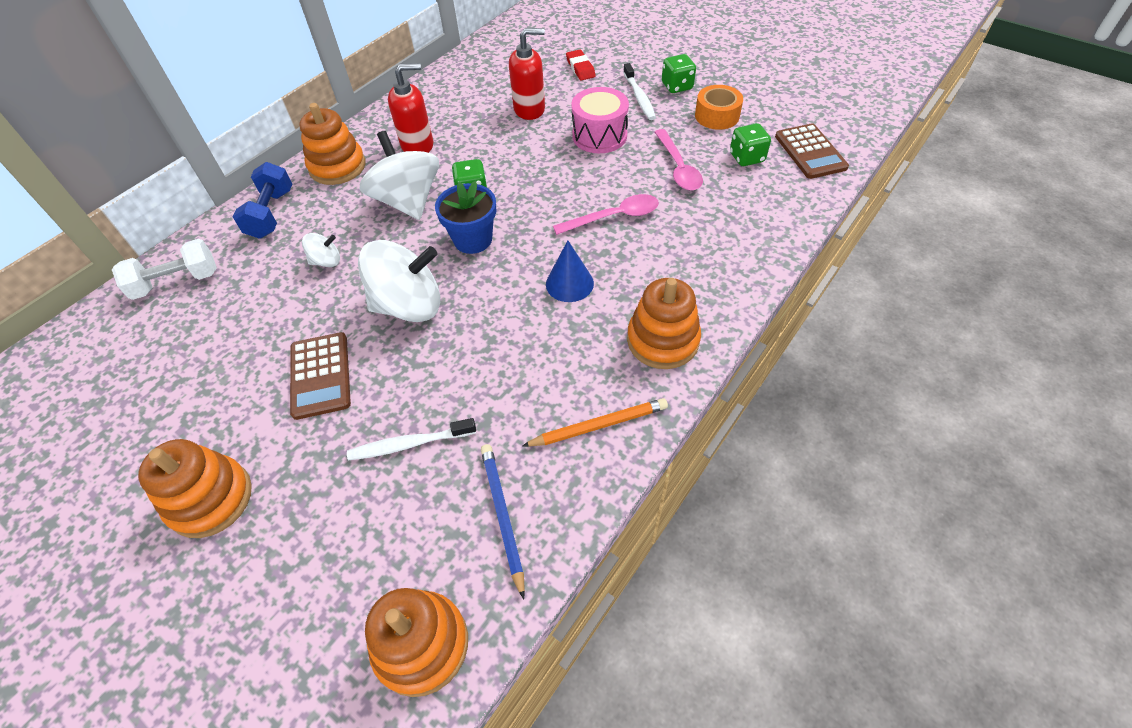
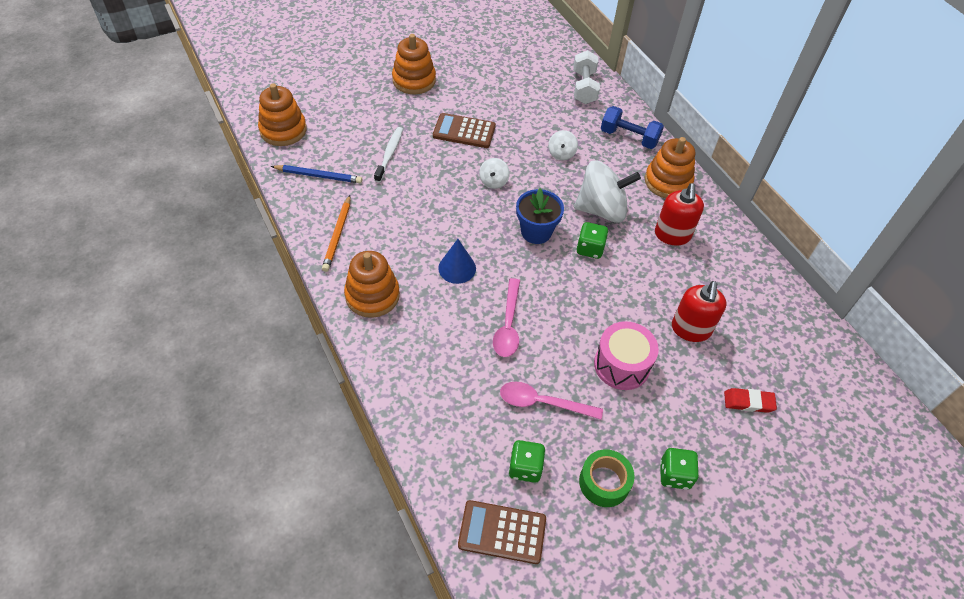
camera: 110 degrees right, 0 degrees up
(409, 305) = (493, 181): white spinning top -> white spinning top, size x0.47
(639, 97) = (670, 429): white toothbrush -> none
(717, 116) = (604, 482): orange tape -> green tape

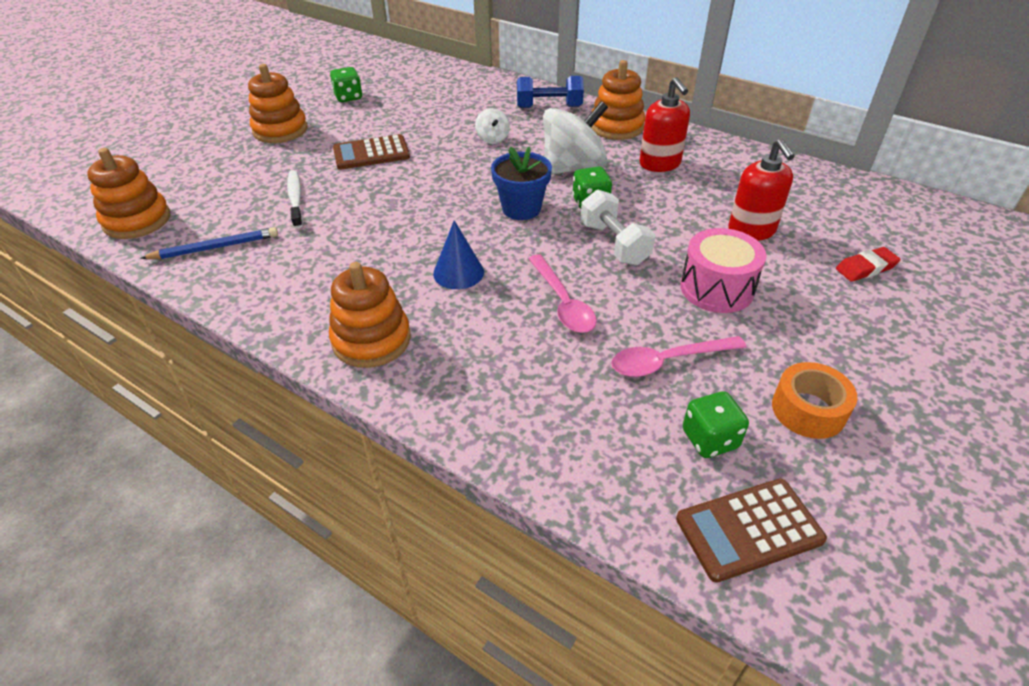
camera: 25 degrees left, 10 degrees down
(337, 235) = (280, 296): orange pencil -> none
(493, 181) = (438, 183): white spinning top -> none
(584, 87) = (472, 85): white dumbbell -> white dumbbell (614, 243)
(604, 482) = (808, 410): green tape -> orange tape
(674, 475) = (869, 366): green dice -> green dice (348, 97)

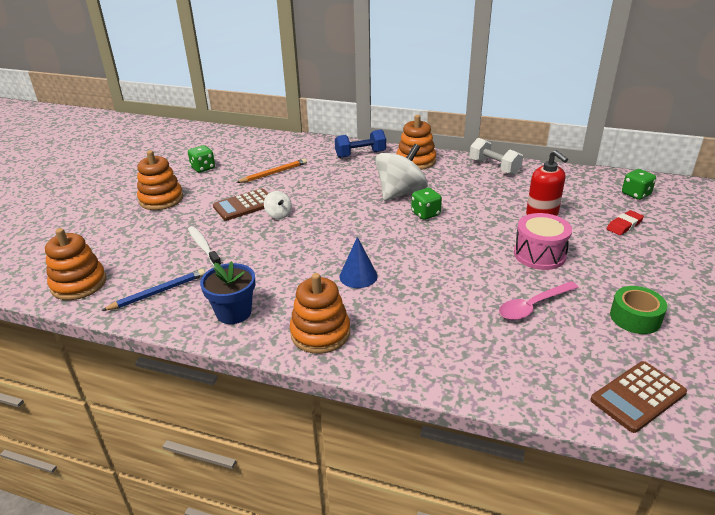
camera: 15 degrees left, 10 degrees down
(428, 116) = (274, 173): none -> orange pencil
(492, 139) = (331, 182): white spinning top -> white spinning top (278, 214)
(521, 209) = (379, 226): blue flower pot -> blue flower pot (234, 312)
(563, 303) = (443, 282): pink spoon -> none
(614, 243) = (456, 238): white dumbbell -> white dumbbell (494, 167)
(660, 164) = (459, 181): red soap dispenser -> none
(710, 439) = (585, 348): green dice -> green dice (636, 194)
(808, 410) = (635, 318): orange tape -> green tape

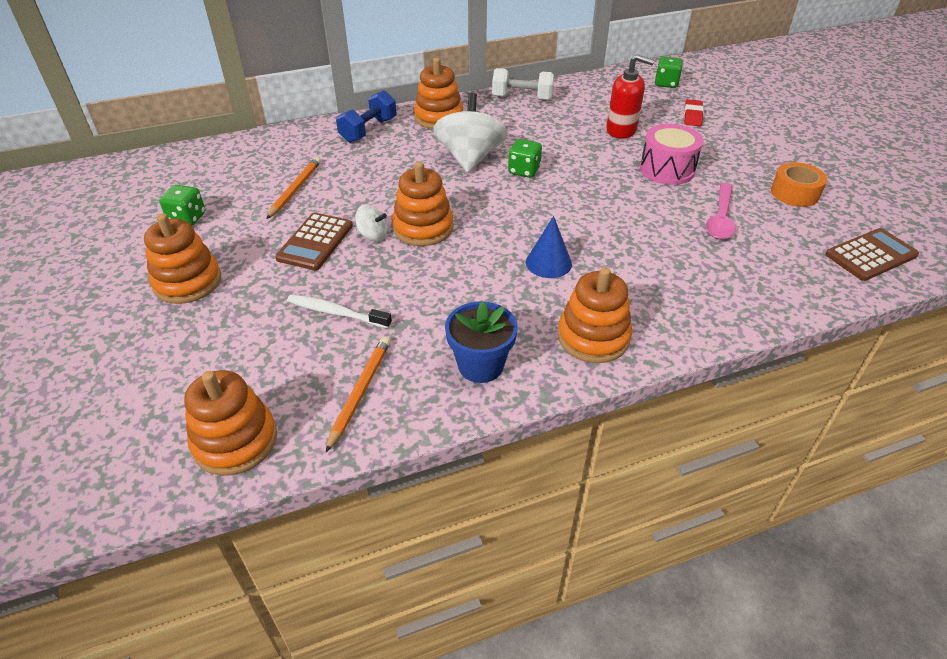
camera: 40 degrees left, 10 degrees up
(158, 292) = (360, 392): blue pencil -> orange pencil
(312, 222) = (423, 228): none -> orange stacking toy
(635, 318) = (794, 193): green tape -> orange tape
(638, 396) = (870, 255): brown calculator -> brown calculator turned 135 degrees counterclockwise

